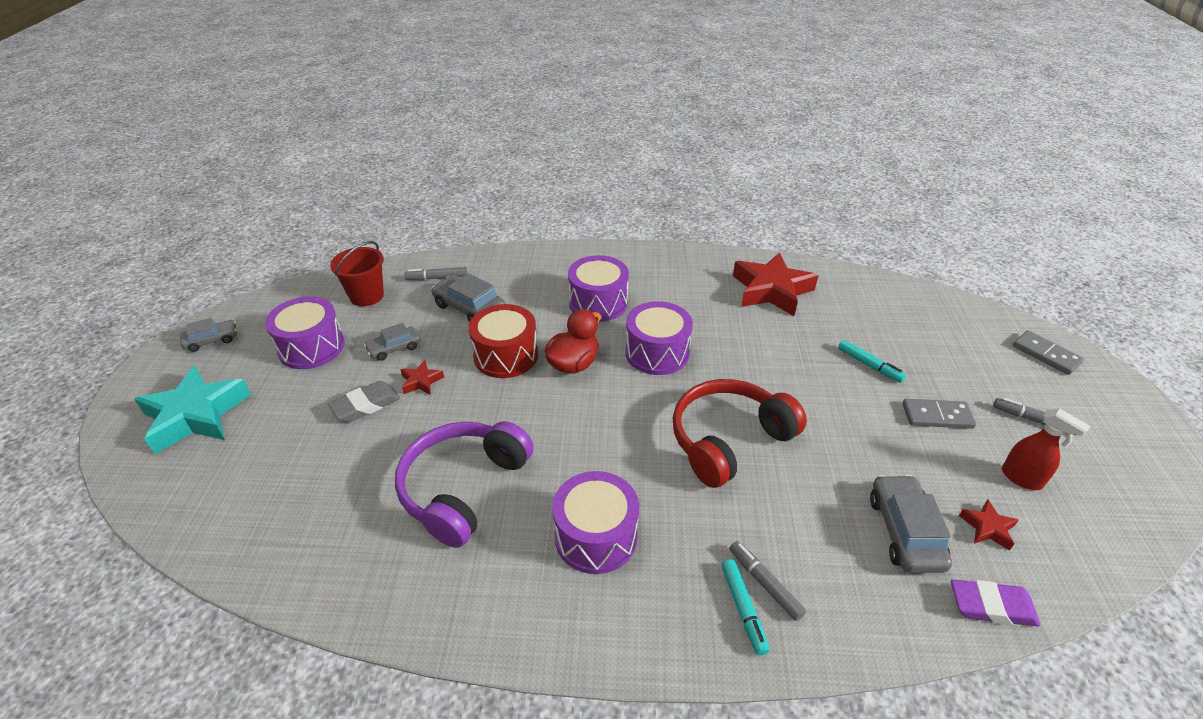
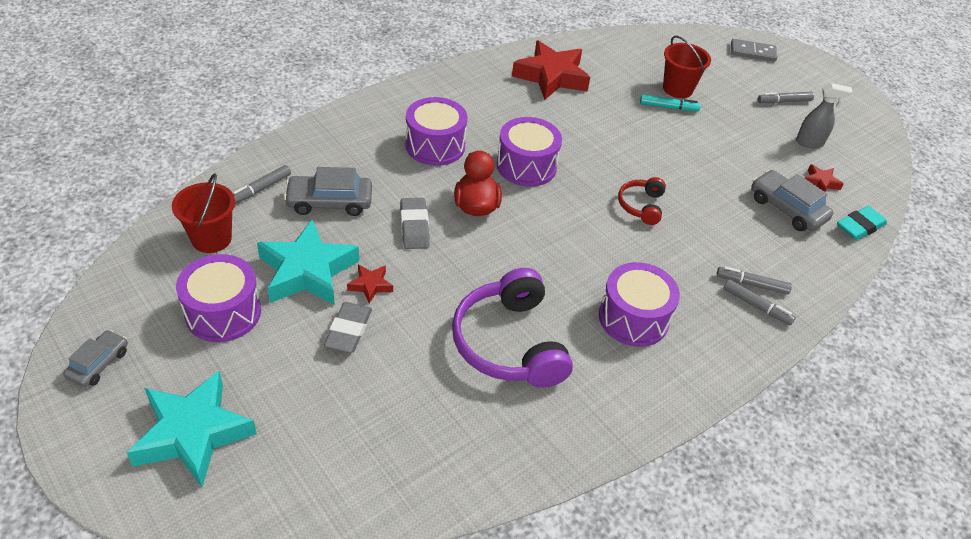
camera: 45 degrees left, 5 degrees up
(394, 348) = (307, 271): grey car -> turquoise star
(506, 355) = (414, 227): red drum -> grey eraser
(729, 440) = (641, 206): red headphones -> red headphones, size x0.51
(743, 609) = (756, 306): turquoise marker -> grey marker
(901, 353) = (677, 89): none -> red bucket
(937, 416) = (736, 124): grey domino -> none
(991, 606) = (859, 226): purple eraser -> turquoise eraser
(1021, 478) = (810, 143): red spray bottle -> grey spray bottle

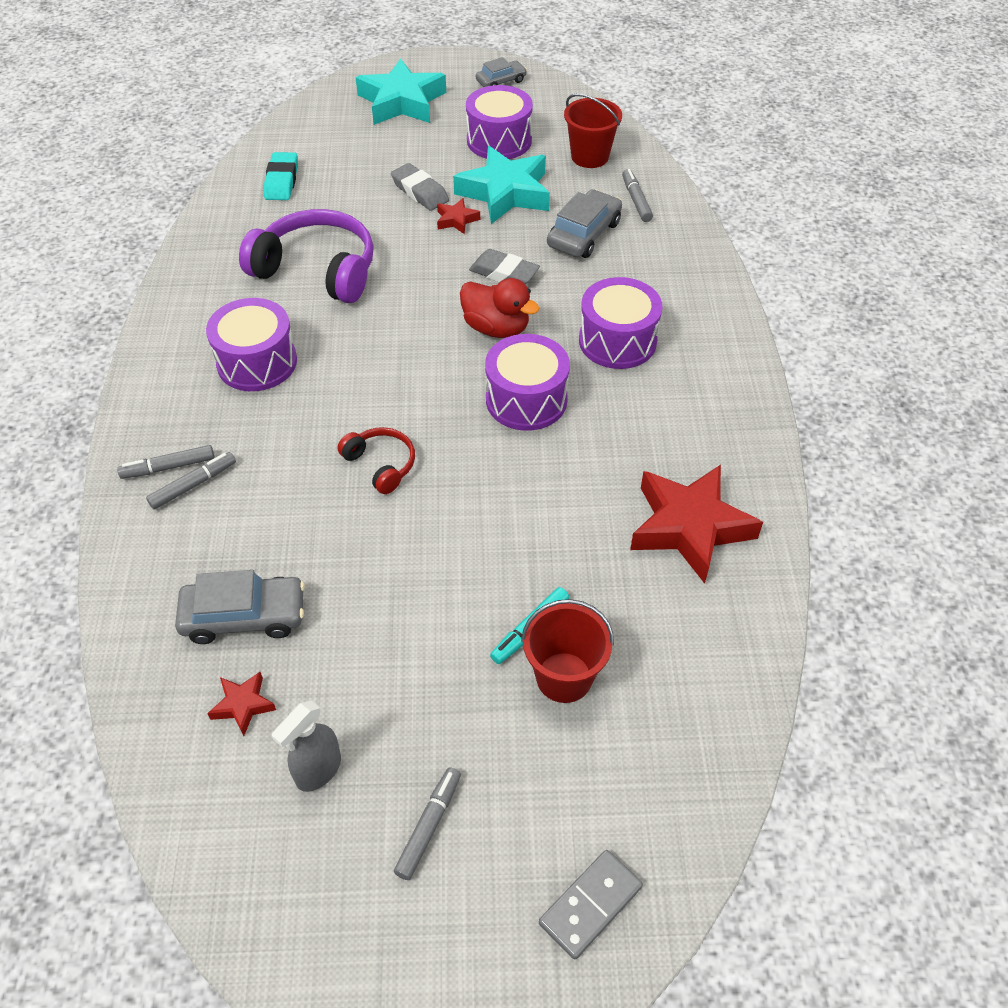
camera: 130 degrees right, 5 degrees up
(99, 364) = (501, 81): grey car -> grey car turned 90 degrees counterclockwise
(859, 226) = (143, 679): turquoise eraser -> turquoise eraser (282, 181)

